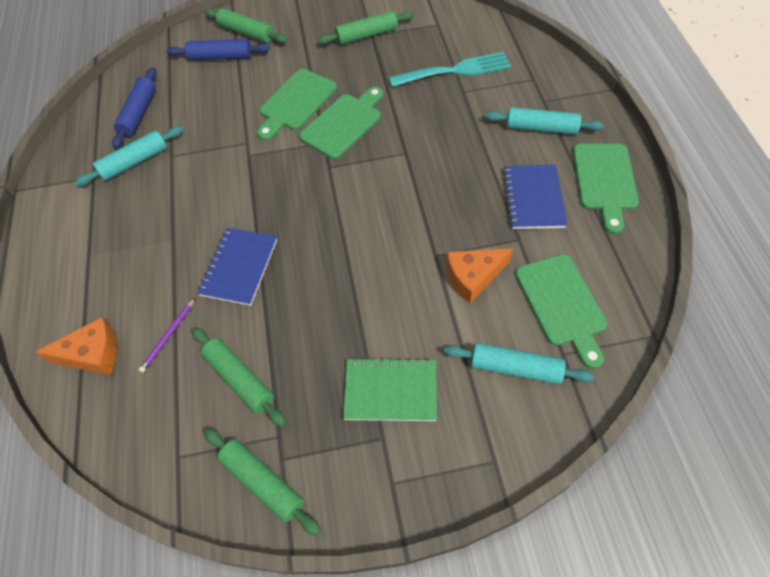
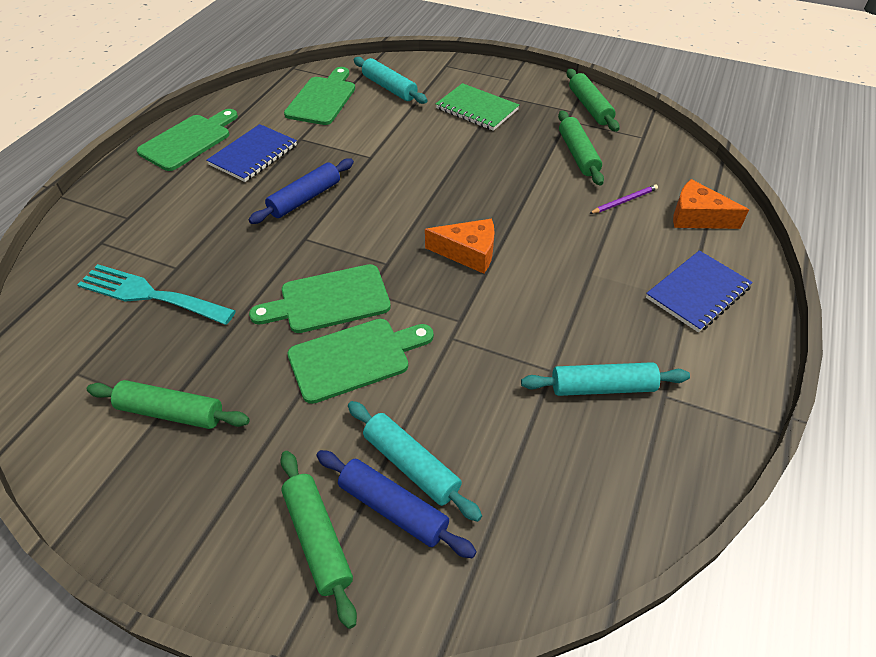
camera: 150 degrees left, 10 degrees down
(139, 113) = (569, 468): blue rolling pin -> blue rolling pin (305, 198)
(239, 267) = (536, 220): blue notebook -> blue notebook (697, 293)
(473, 277) = (360, 134): orange cheese -> orange cheese (468, 253)
(541, 128) = (167, 197): turquoise rolling pin -> turquoise rolling pin (411, 465)

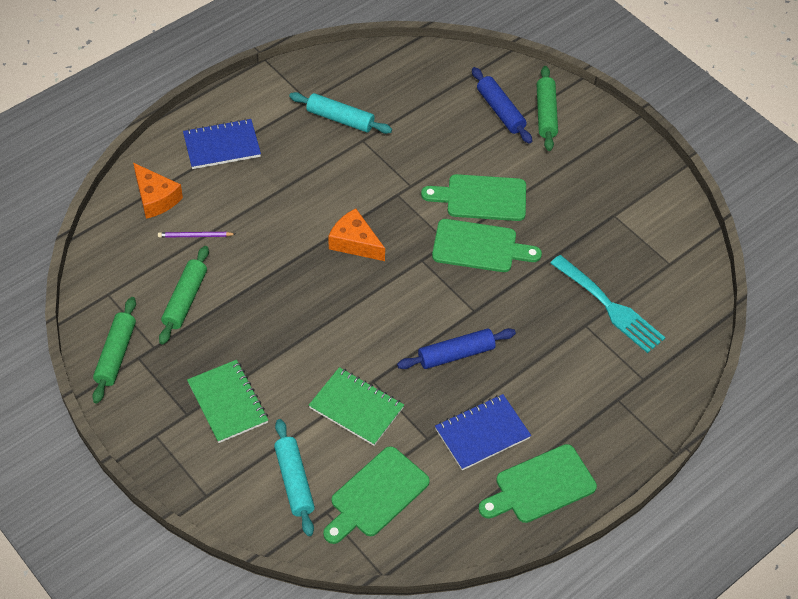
camera: 155 degrees left, 5 degrees up
(171, 412) = (610, 211): green rolling pin -> none
(372, 137) = (356, 408): none -> green notebook
(411, 465) = (479, 126): turquoise rolling pin -> none

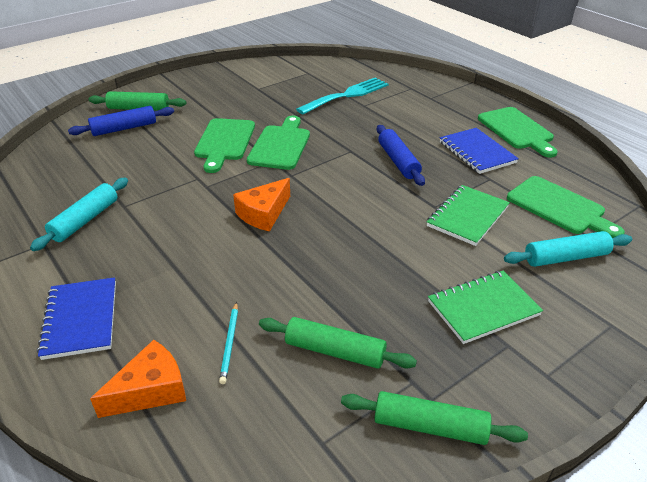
camera: 85 degrees left, 15 degrees down
(195, 236) = (230, 343): purple pencil -> turquoise pencil

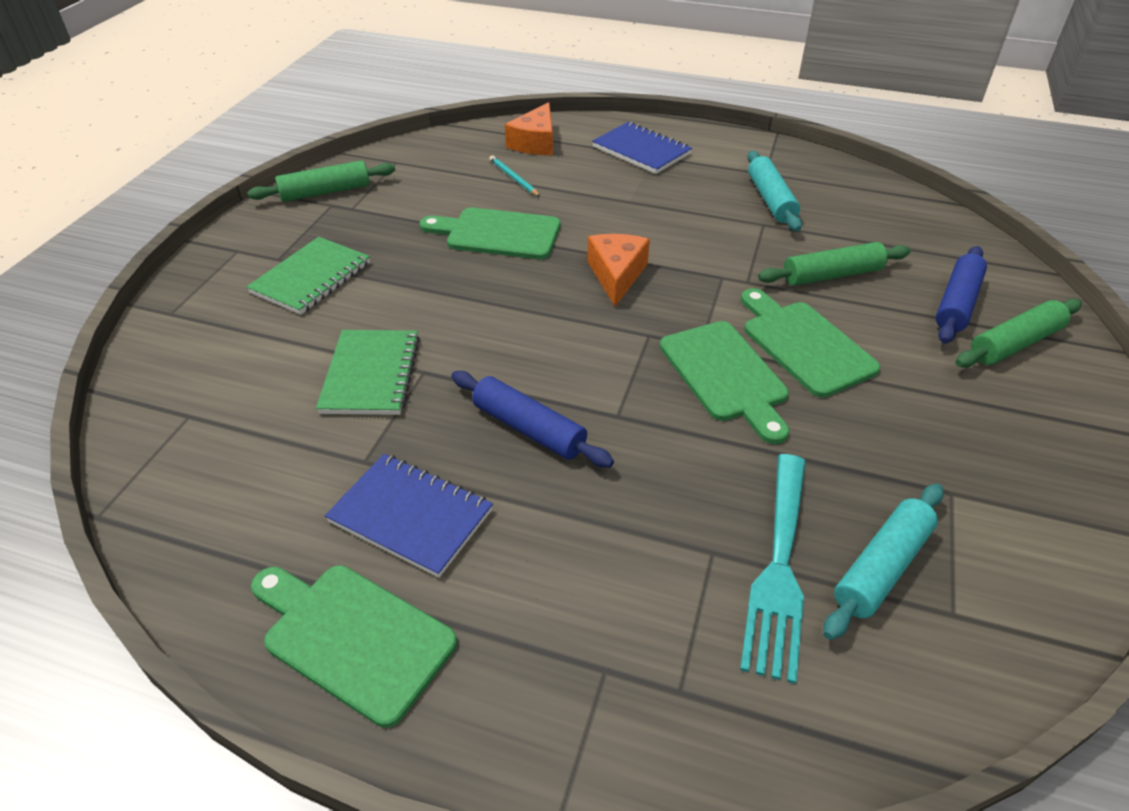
camera: 145 degrees right, 5 degrees up
(335, 351) = (427, 202): green rolling pin -> green rolling pin (832, 275)
(559, 207) = (238, 450): green cutting board -> green cutting board (498, 234)
(565, 257) = (224, 370): turquoise rolling pin -> turquoise rolling pin (882, 567)

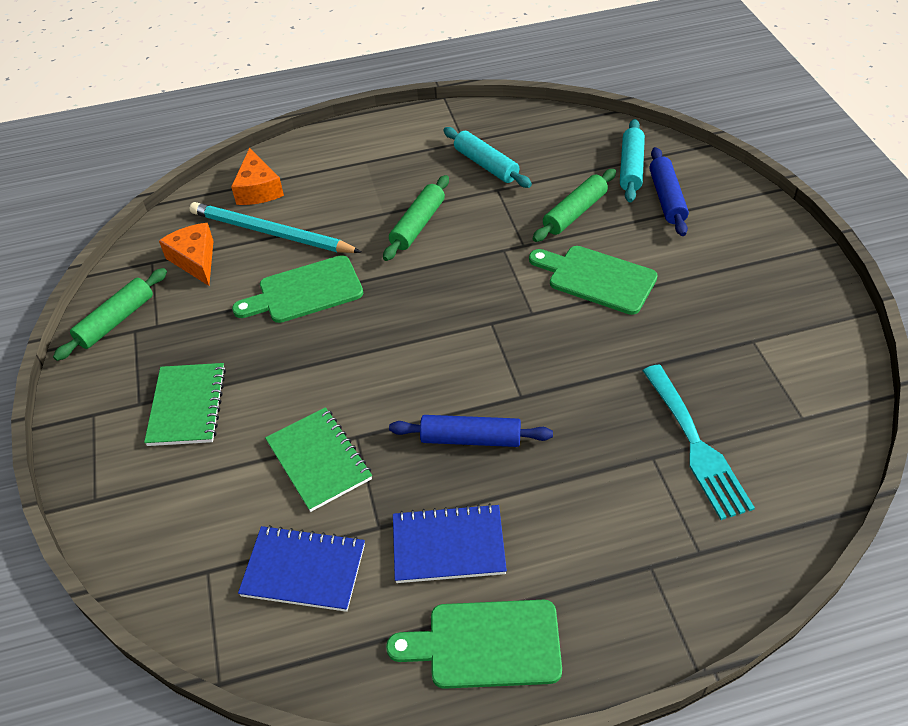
camera: 30 degrees left, 5 degrees up
(513, 178) = (271, 233): turquoise pencil -> turquoise pencil, size x2.24
(616, 275) = (428, 284): orange cheese -> orange cheese (195, 260)
(641, 150) = (352, 160): blue notebook -> blue notebook (304, 570)
(725, 375) = (566, 328): green cutting board -> none
(882, 567) = (749, 411): turquoise rolling pin -> turquoise rolling pin (631, 167)
(1014, 343) = (719, 213): green rolling pin -> green rolling pin (417, 225)

